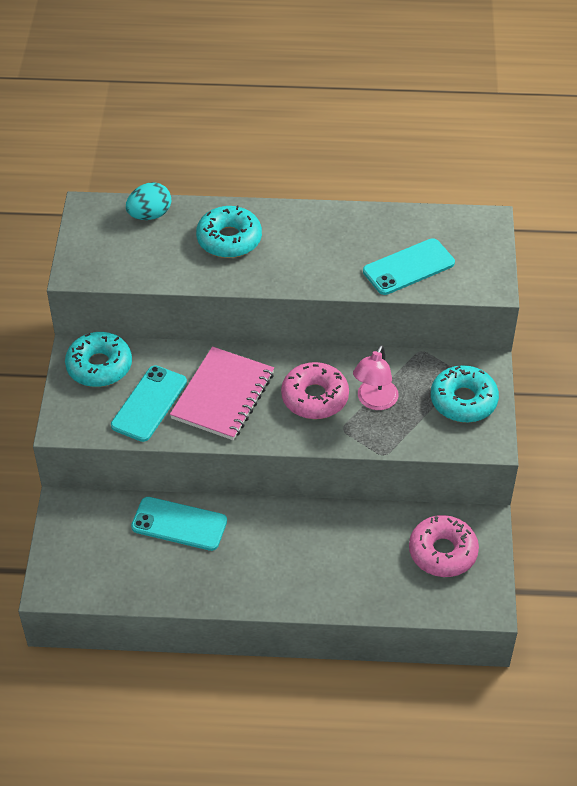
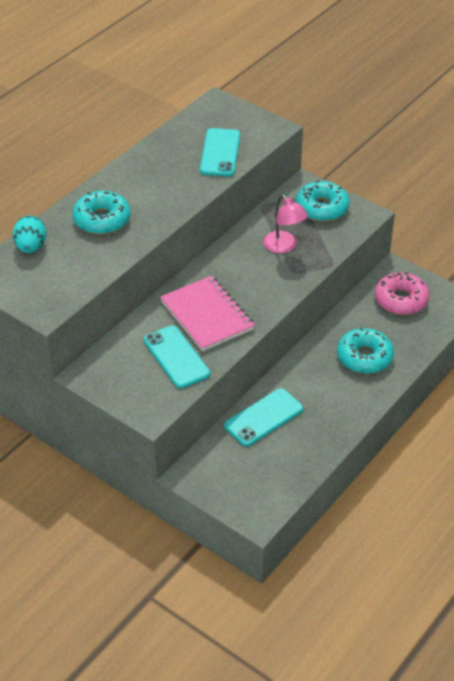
camera: 55 degrees left, 5 degrees down
(99, 366) = (112, 367): turquoise donut -> turquoise donut (364, 357)
(315, 397) = (253, 272): pink donut -> none

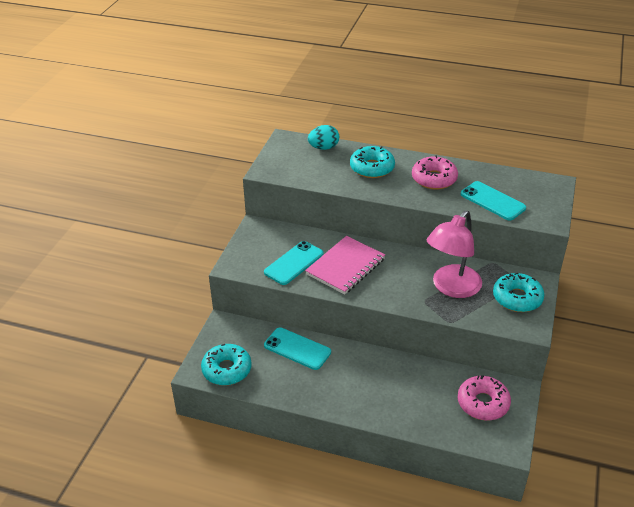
camera: 70 degrees right, 5 degrees down
(155, 180) = (434, 179): none -> pink donut
(220, 153) = (492, 201): turquoise phone -> turquoise phone turned 60 degrees clockwise
(284, 246) = (451, 288): pink lamp -> pink lamp, size x1.65
(364, 357) = (396, 394): turquoise donut -> turquoise donut (227, 370)

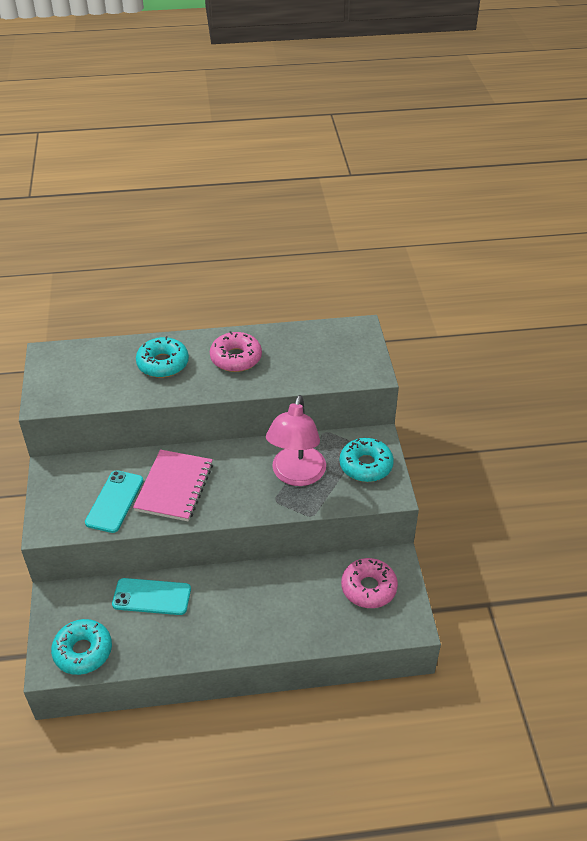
camera: 25 degrees left, 5 degrees up
(323, 147) = (96, 353): turquoise egg -> none
(492, 201) = (307, 367): turquoise phone -> none

